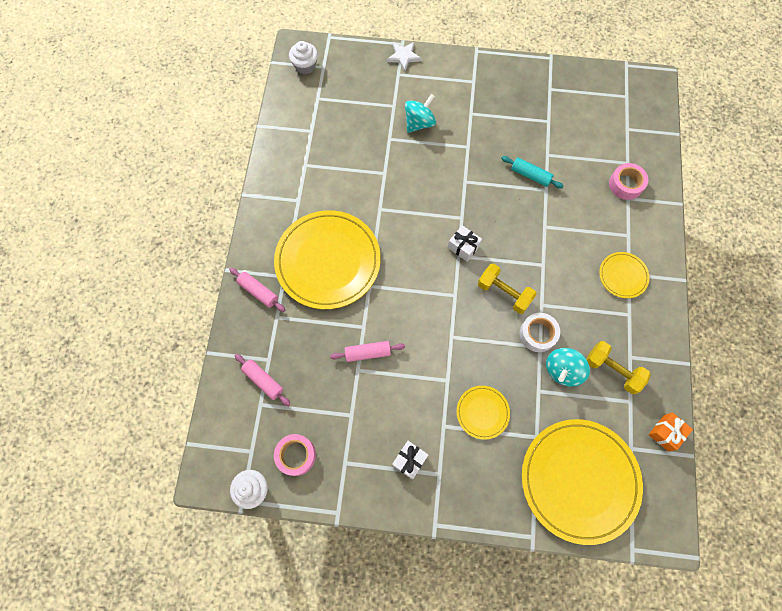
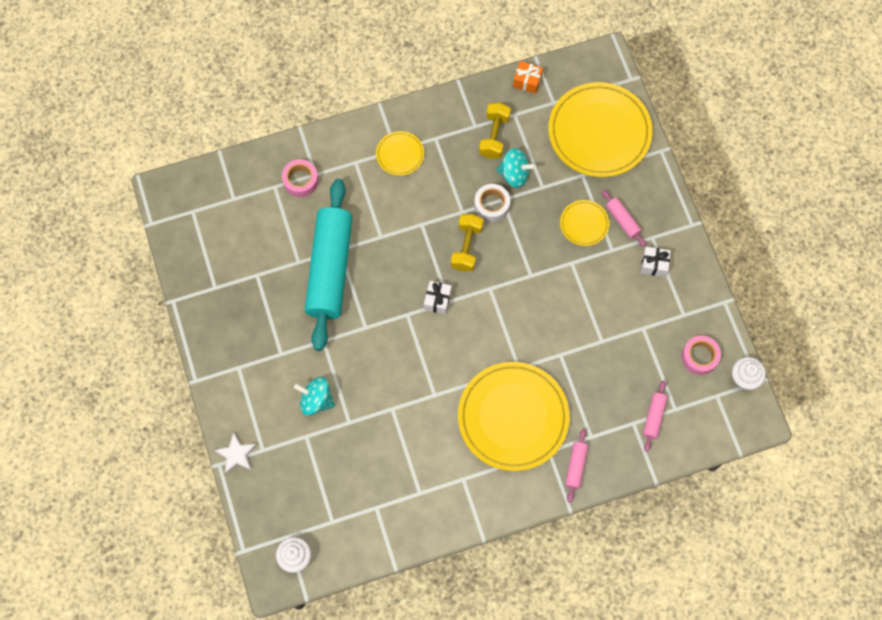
camera: 115 degrees left, 0 degrees up
(368, 353) = (582, 339): pink rolling pin -> pink rolling pin (622, 220)
(530, 175) = (330, 269): turquoise rolling pin -> turquoise rolling pin, size x2.49

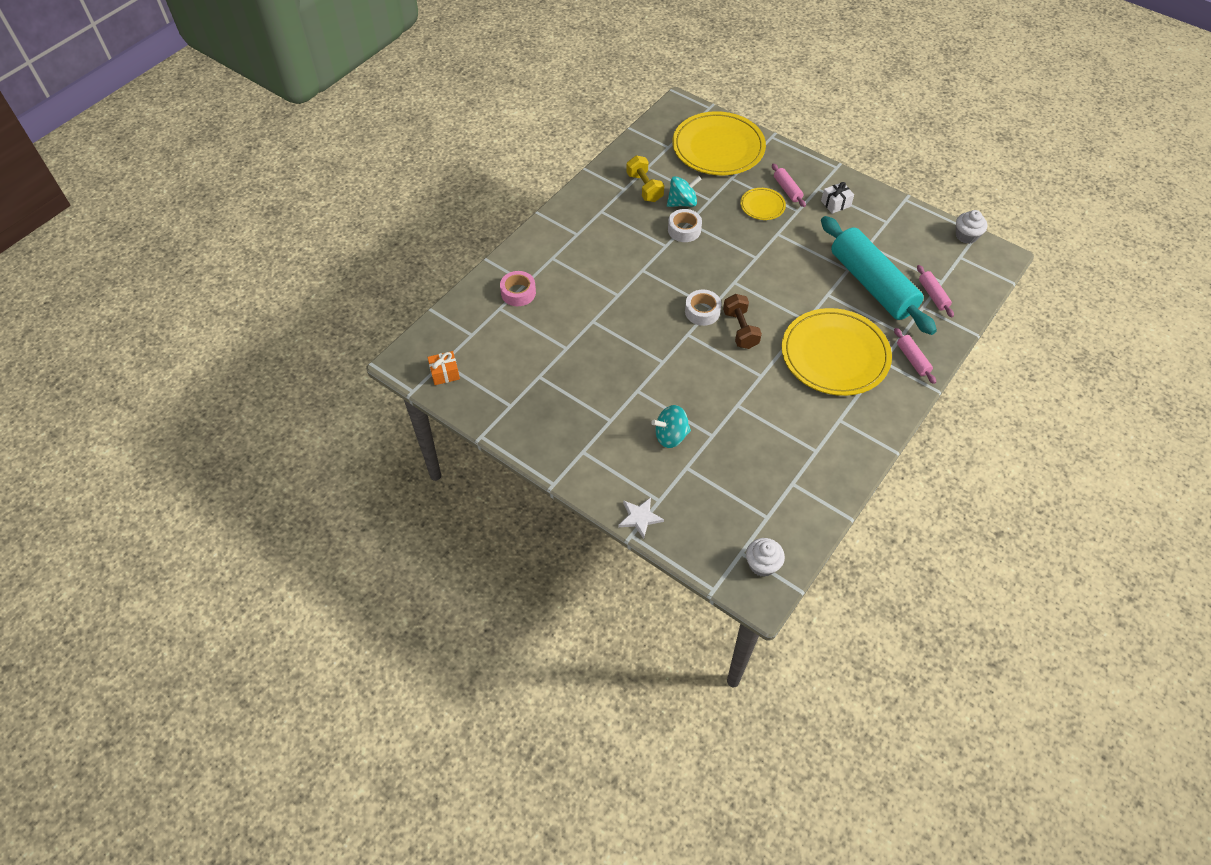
camera: 35 degrees left, 15 degrees down
(330, 269) = (597, 338): turquoise rolling pin -> turquoise rolling pin (872, 284)
(400, 154) = (583, 235): yellow plate -> none
(437, 300) = (702, 311): white gift -> white tape
(455, 339) = (740, 329): none -> brown dumbbell
(466, 247) = (691, 266): yellow dumbbell -> none
(527, 81) = (637, 144): orange gift -> orange gift (445, 373)
(622, 220) = (787, 189): pink rolling pin -> pink rolling pin turned 45 degrees clockwise
(699, 357) = (924, 240): pink tape -> none

